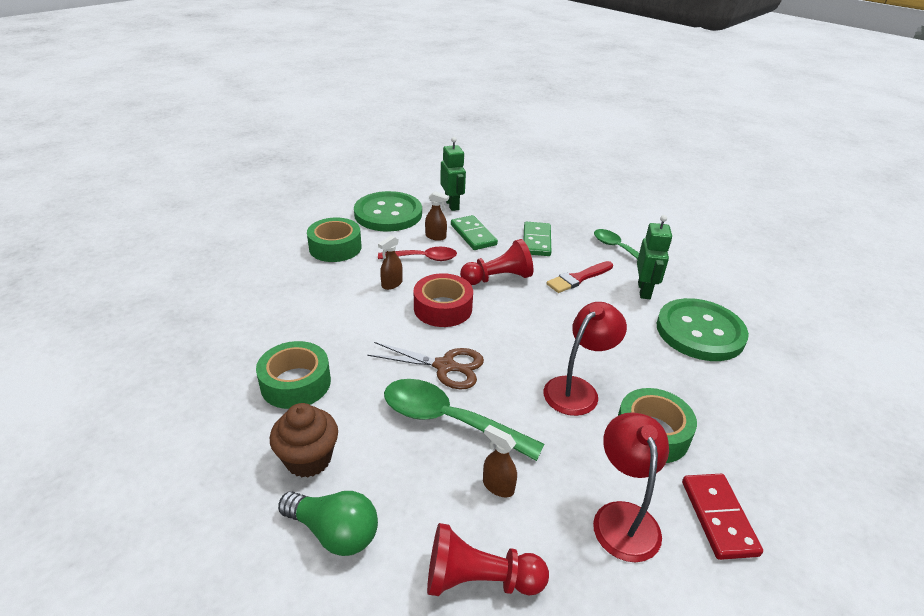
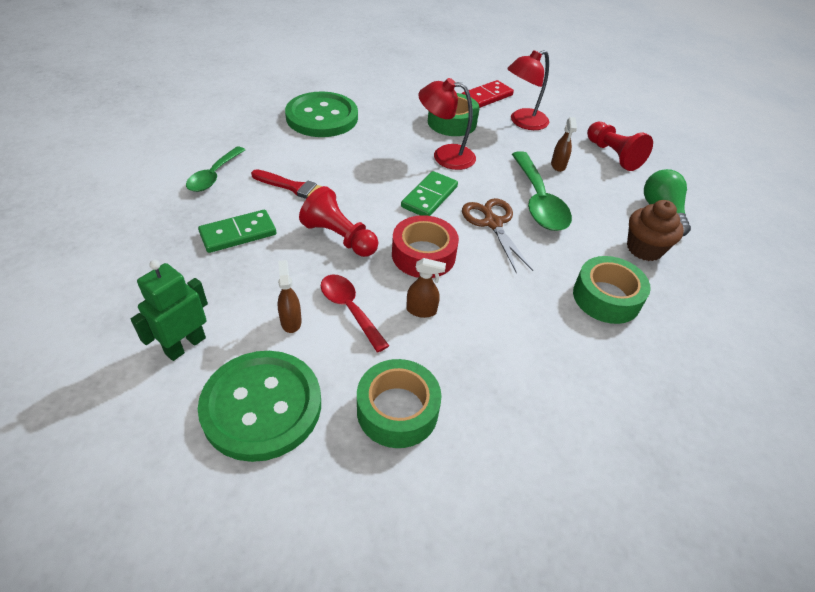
camera: 125 degrees left, 10 degrees up
(473, 235) = (261, 289): green domino -> green domino (429, 197)
(644, 290) = (283, 149): green robot -> none

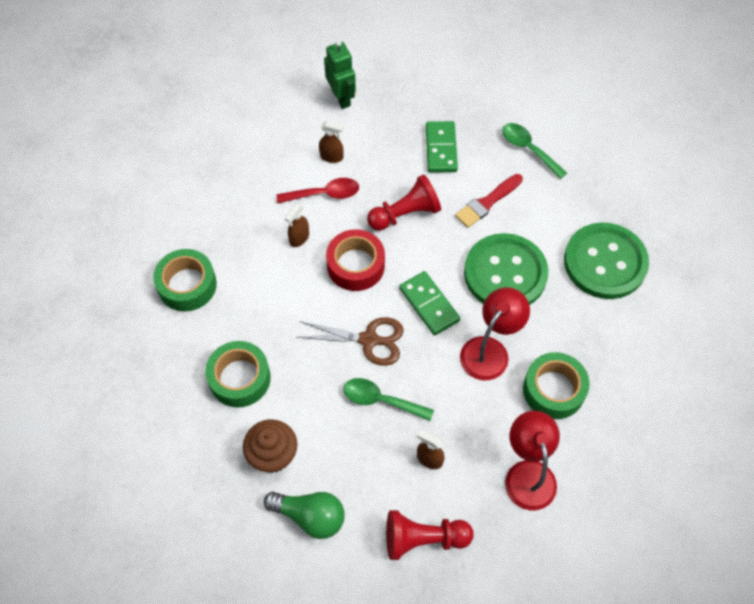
camera: 120 degrees right, 15 degrees up
(262, 406) = (272, 124): green button -> green button (505, 273)
(397, 410) = (228, 190): green tape -> green tape (187, 285)
(486, 97) = (601, 463): red domino -> none
(538, 201) = (381, 400): green spoon -> green spoon, size x0.64

